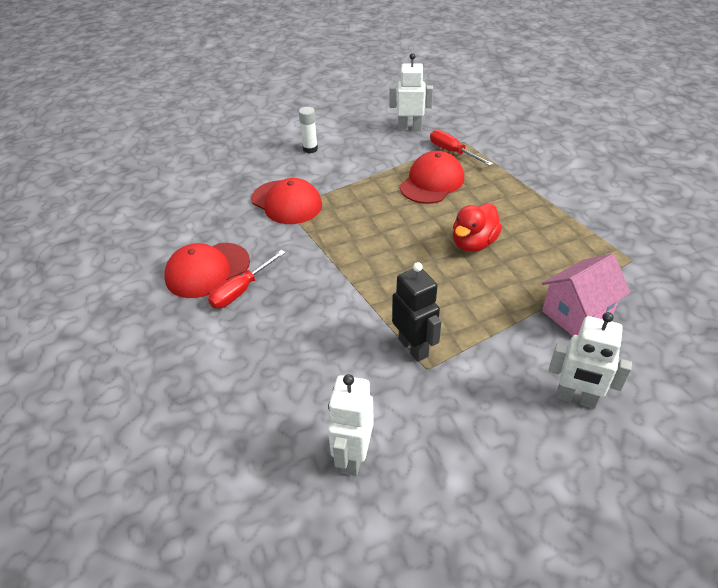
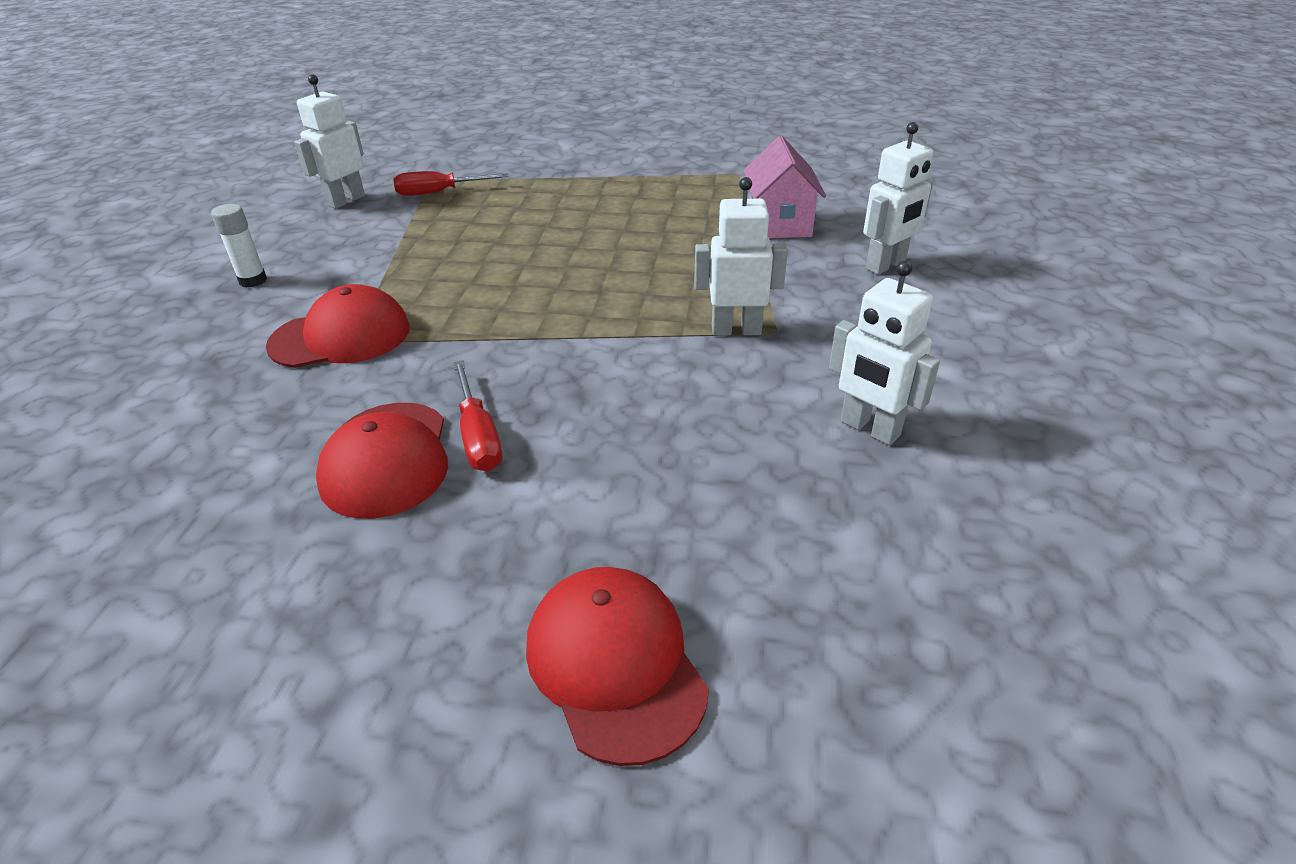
camera: 60 degrees left, 5 degrees down
(413, 347) = (736, 330): black robot -> white robot
(432, 182) = (472, 223): red cap -> red cap (615, 664)
(473, 243) = (614, 237): red duck -> none

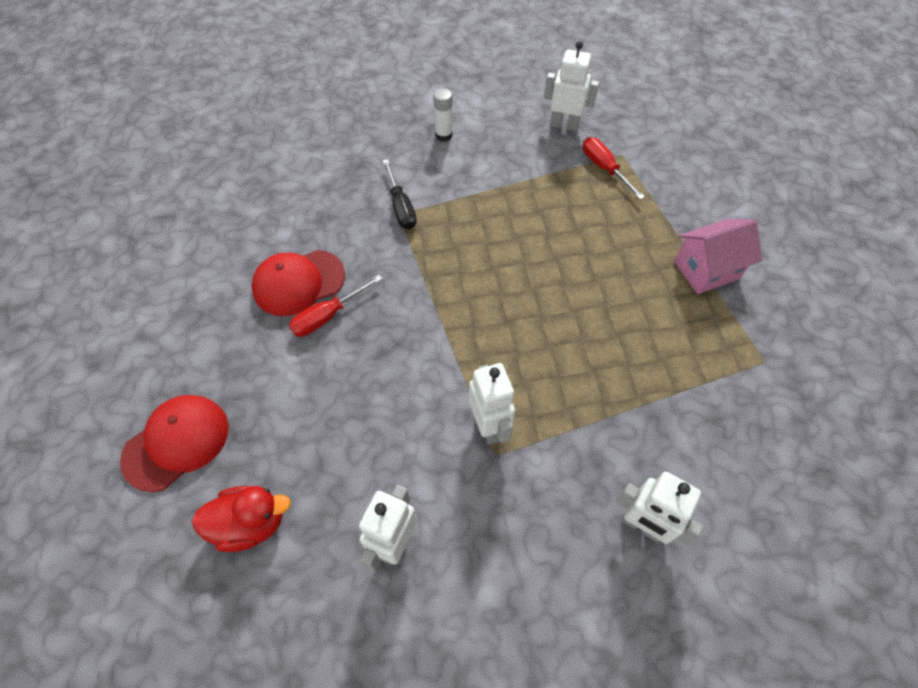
camera: 70 degrees right, 20 degrees up
(341, 337) = (401, 207): red cap -> black screwdriver
(779, 224) = (677, 420): pink house -> pink house (706, 270)
(806, 573) = (250, 523): none -> red duck

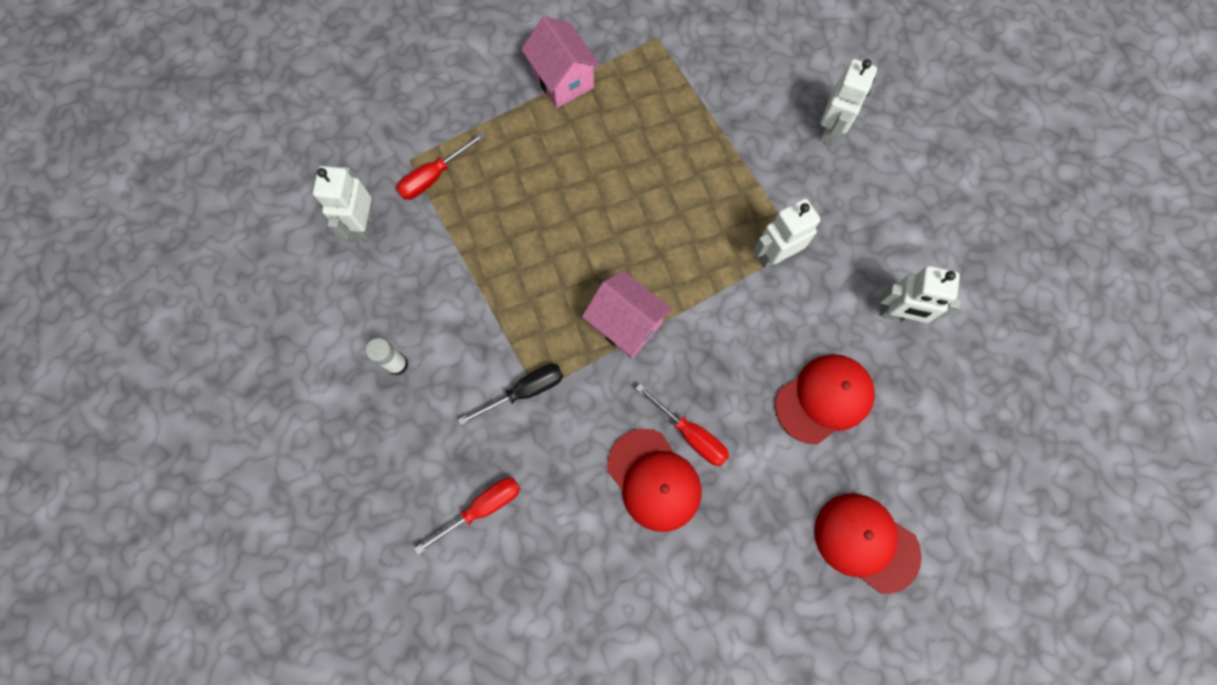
camera: 100 degrees left, 15 degrees up
(250, 523) = (918, 441): red duck -> none
(318, 172) = (482, 508): none -> red screwdriver
(324, 438) = (824, 399): none -> red cap
(442, 284) = (626, 324): none -> pink house

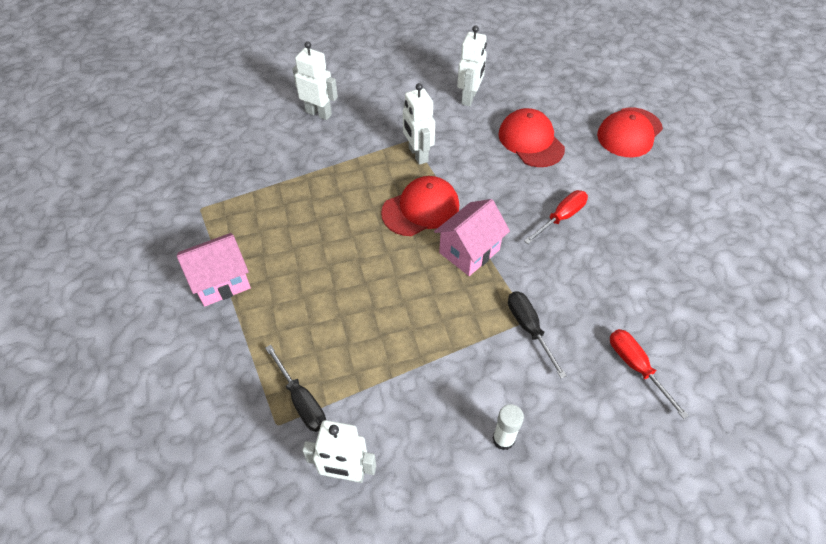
camera: 85 degrees left, 20 degrees down
(433, 177) = (301, 400): red screwdriver -> black screwdriver
(654, 480) = (599, 243): red cap -> red cap (421, 209)

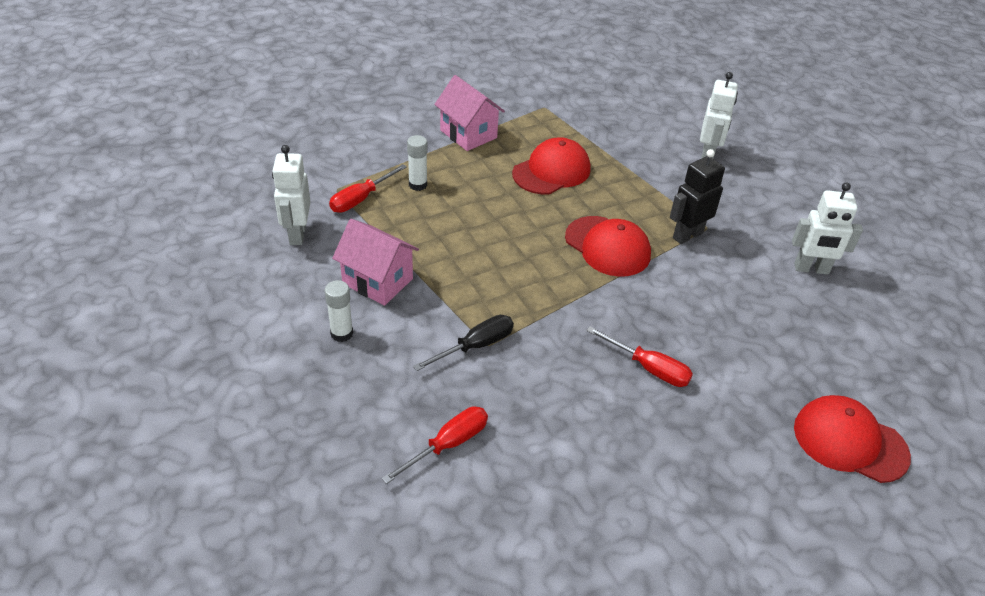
camera: 75 degrees right, 10 degrees down
(293, 342) = (418, 185): none -> white glue stick
(301, 400) = (361, 199): black screwdriver -> red screwdriver
(418, 155) = (687, 235): white robot -> black robot
(469, 251) = (564, 290): pink house -> pink house (377, 281)
(531, 141) = (767, 332): red cap -> red cap (551, 171)

